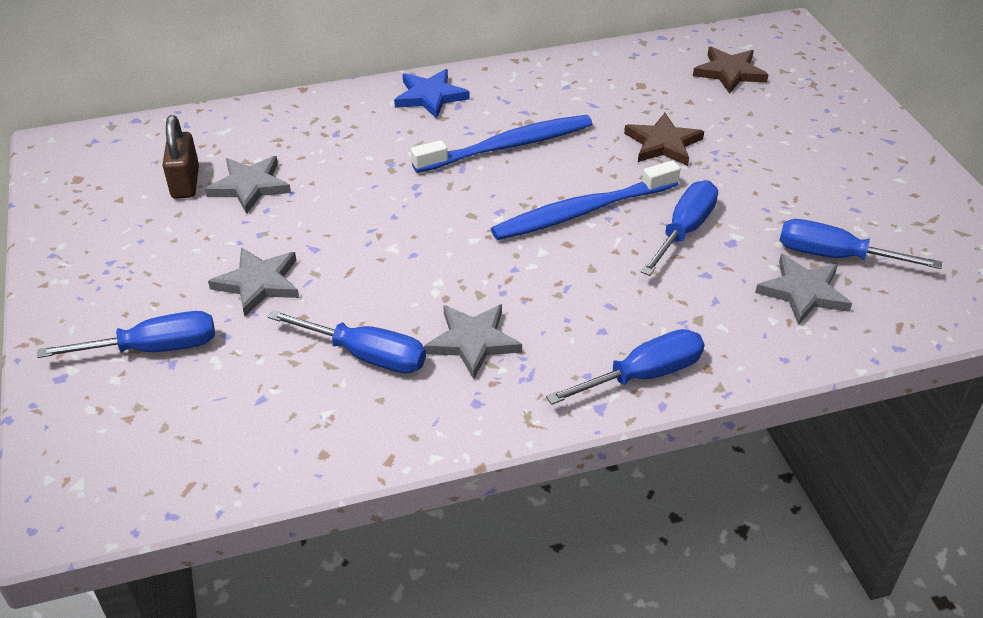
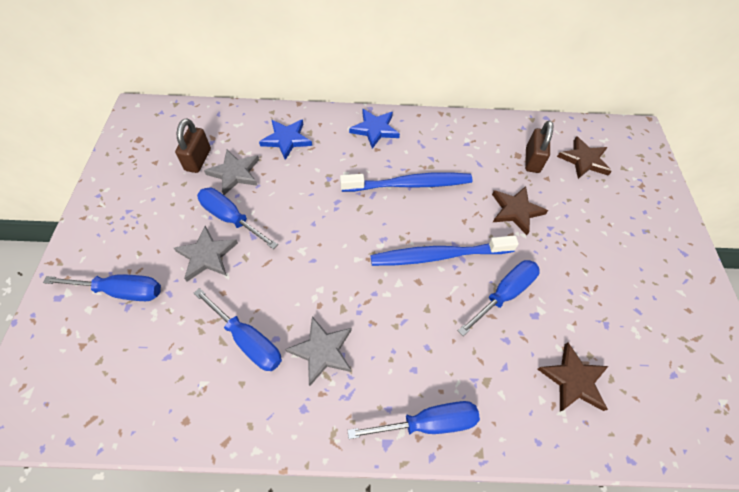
camera: 15 degrees right, 15 degrees up
(306, 133) = (286, 139): none -> blue star
(662, 86) = (532, 160): none -> brown padlock
(803, 292) = (573, 380): grey star -> brown star
(836, 256) = (609, 352): blue screwdriver -> blue screwdriver (231, 218)

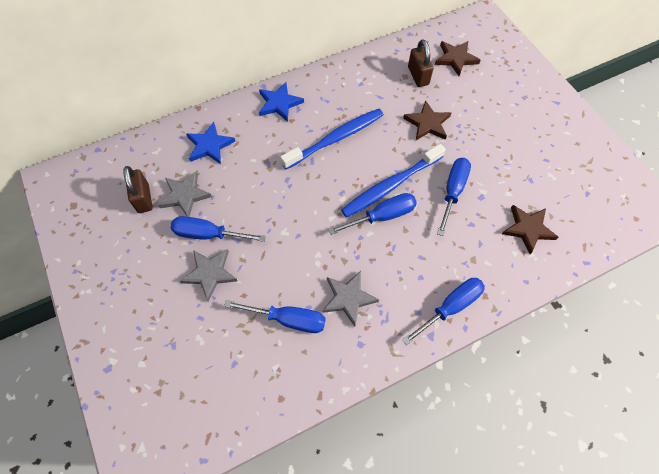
camera: 25 degrees left, 5 degrees up
(121, 291) = (158, 336): blue screwdriver -> blue screwdriver (382, 216)

